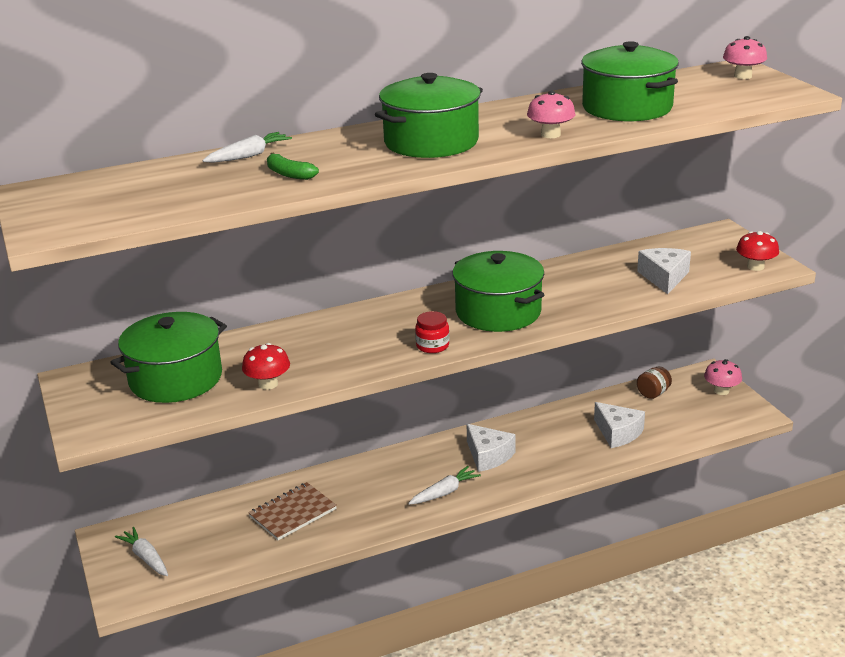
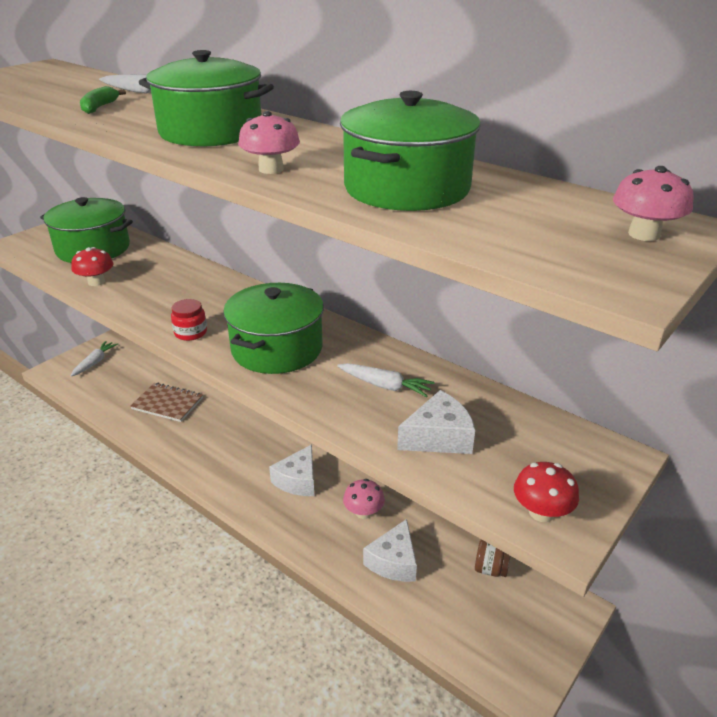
camera: 60 degrees right, 5 degrees up
(444, 492) = (230, 472): white carrot -> white carrot (385, 386)
(721, 391) = (548, 633): pink mushroom -> pink mushroom (363, 512)

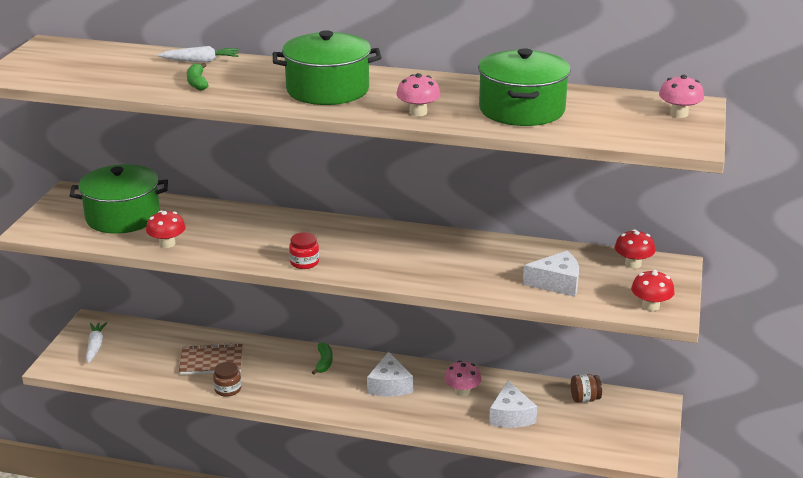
camera: 25 degrees left, 5 degrees down
(156, 436) = (228, 389): none -> brown jar
(258, 435) = (324, 362): none -> green banana
(277, 349) = (387, 257): green pot -> none
(385, 386) = (493, 262): white carrot -> none
(438, 437) = (557, 283): white cheese -> white cheese turned 45 degrees clockwise
(560, 438) = (633, 264): none -> red mushroom

